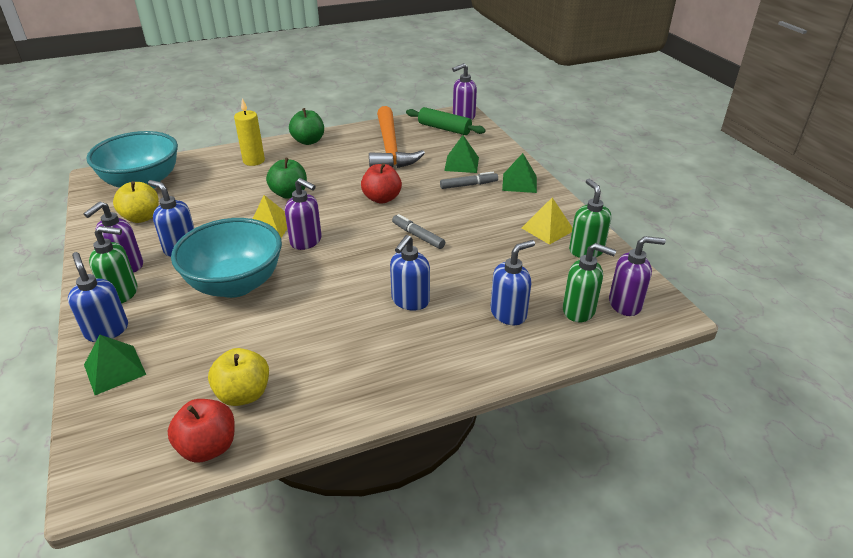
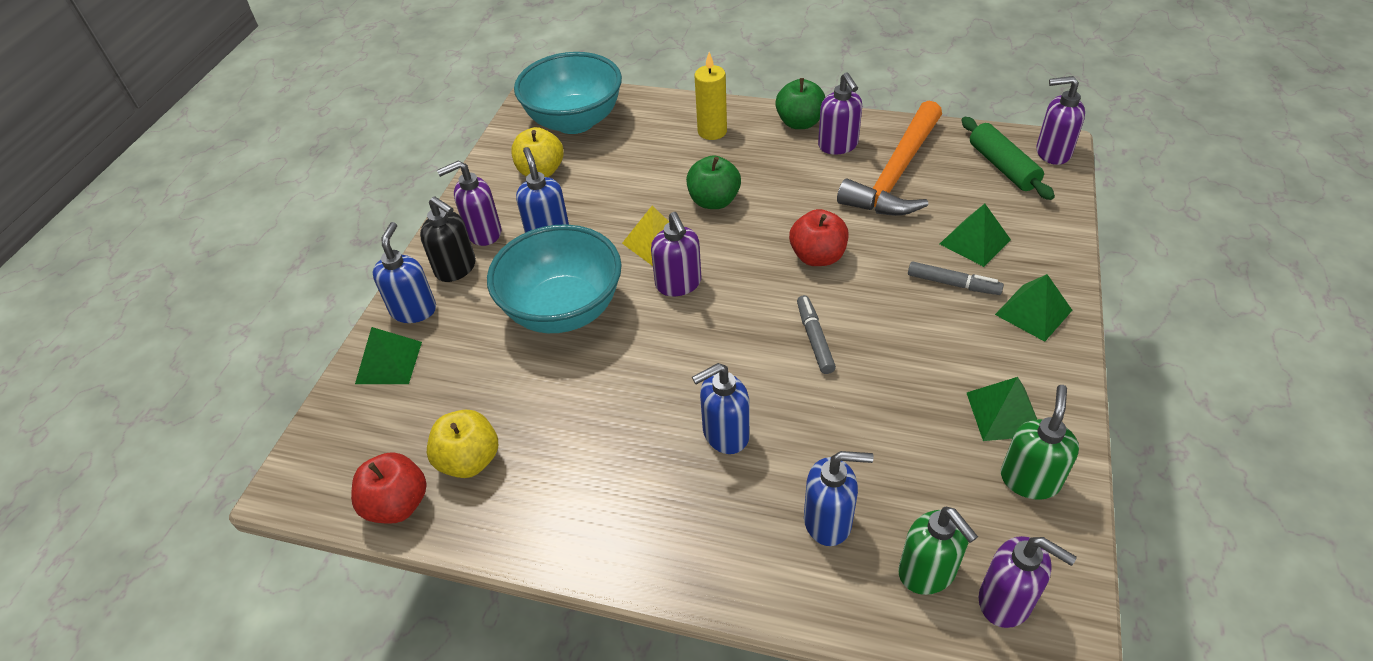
camera: 40 degrees right, 10 degrees up
(122, 293) = (456, 268): green soap dispenser -> black soap dispenser
(343, 145) = (838, 145): none -> purple soap dispenser
(547, 229) = (1004, 413): yellow pyramid -> green pyramid

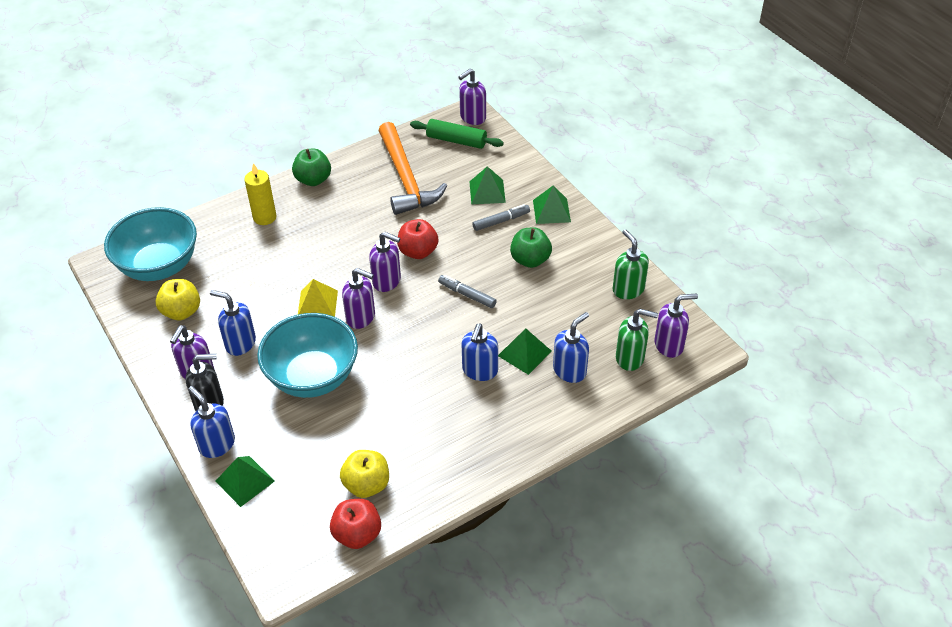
camera: 50 degrees left, 0 degrees up
(714, 201) = (321, 258): green apple -> green apple (530, 260)
(838, 145) = (353, 181): purple soap dispenser -> purple soap dispenser (387, 281)
(1004, 413) = (589, 268): green pyramid -> green pyramid (524, 353)

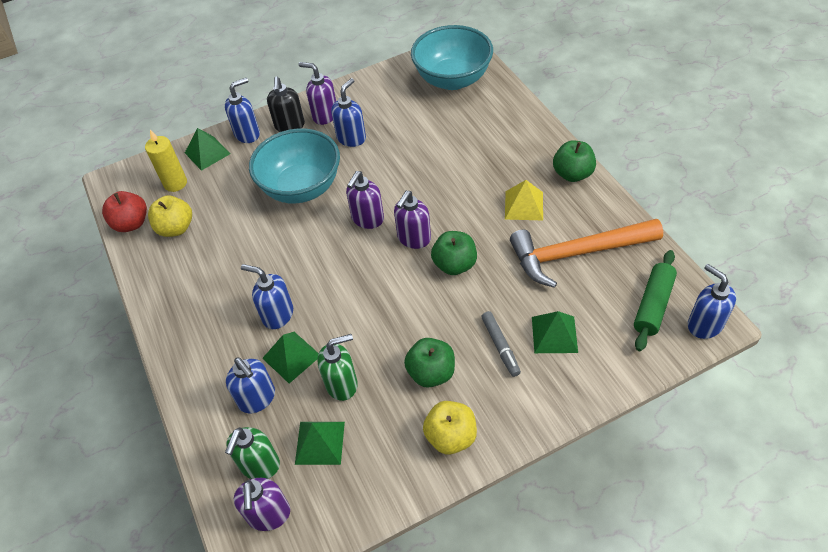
camera: 100 degrees right, 5 degrees up
(182, 312) = (395, 99): yellow apple -> yellow apple (451, 437)
(264, 217) = (514, 141): yellow candle -> yellow candle (175, 183)
(317, 304) = (390, 186): yellow pyramid -> yellow pyramid (524, 205)
(418, 252) = (454, 264): red apple -> green apple
(467, 295) = (384, 307): grey marker -> none
(472, 117) = (704, 324): purple soap dispenser -> blue soap dispenser
(551, 211) = (517, 404): green pyramid -> green pyramid (320, 442)
(628, 289) = (368, 479): green soap dispenser -> green soap dispenser (342, 384)

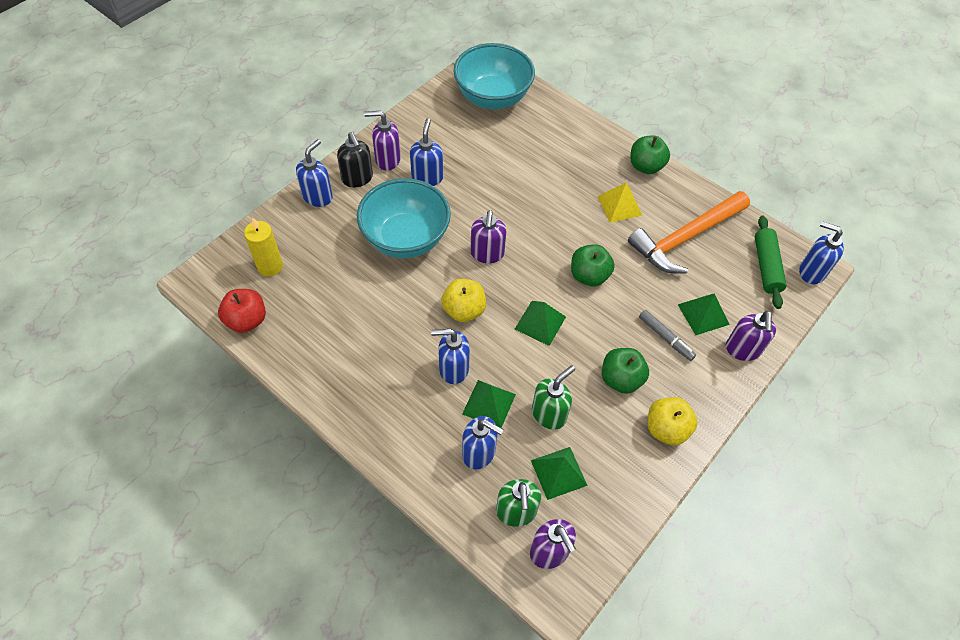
camera: 30 degrees left, 5 degrees up
(176, 228) = (299, 312): yellow apple -> yellow apple (464, 310)
(207, 153) = (286, 226): green pyramid -> green pyramid (540, 323)
(414, 238) = (540, 261): purple soap dispenser -> purple soap dispenser (742, 350)

